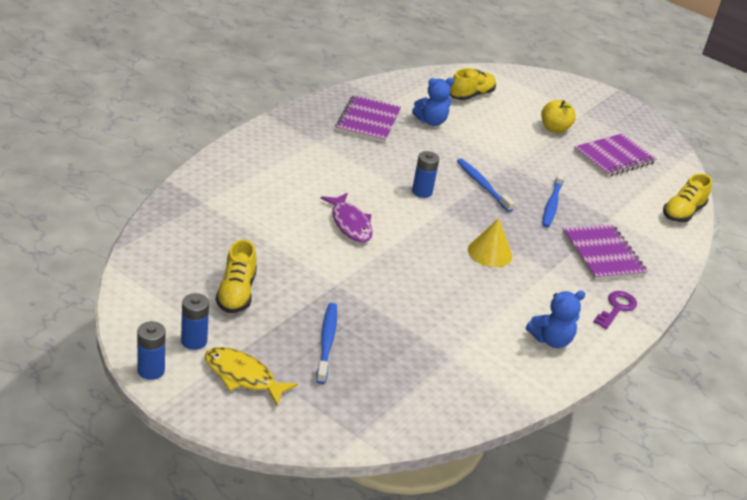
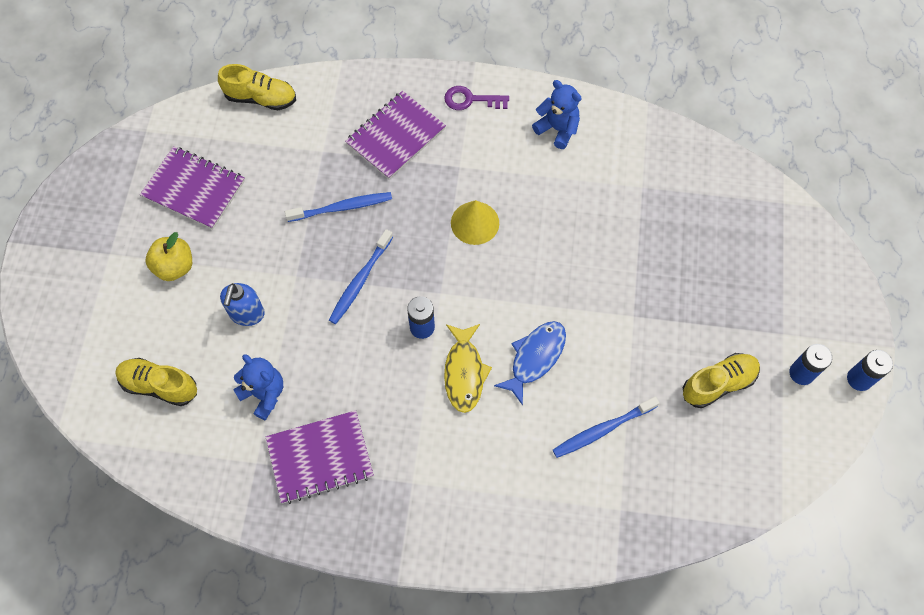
camera: 115 degrees left, 30 degrees up
(243, 376) = (802, 312): yellow fish -> yellow fish (464, 372)
(327, 342) = (709, 279): blue toothbrush -> blue toothbrush (602, 430)
(350, 224) = (535, 358): purple fish -> blue fish
(495, 138) = (247, 314): none -> blue soap dispenser

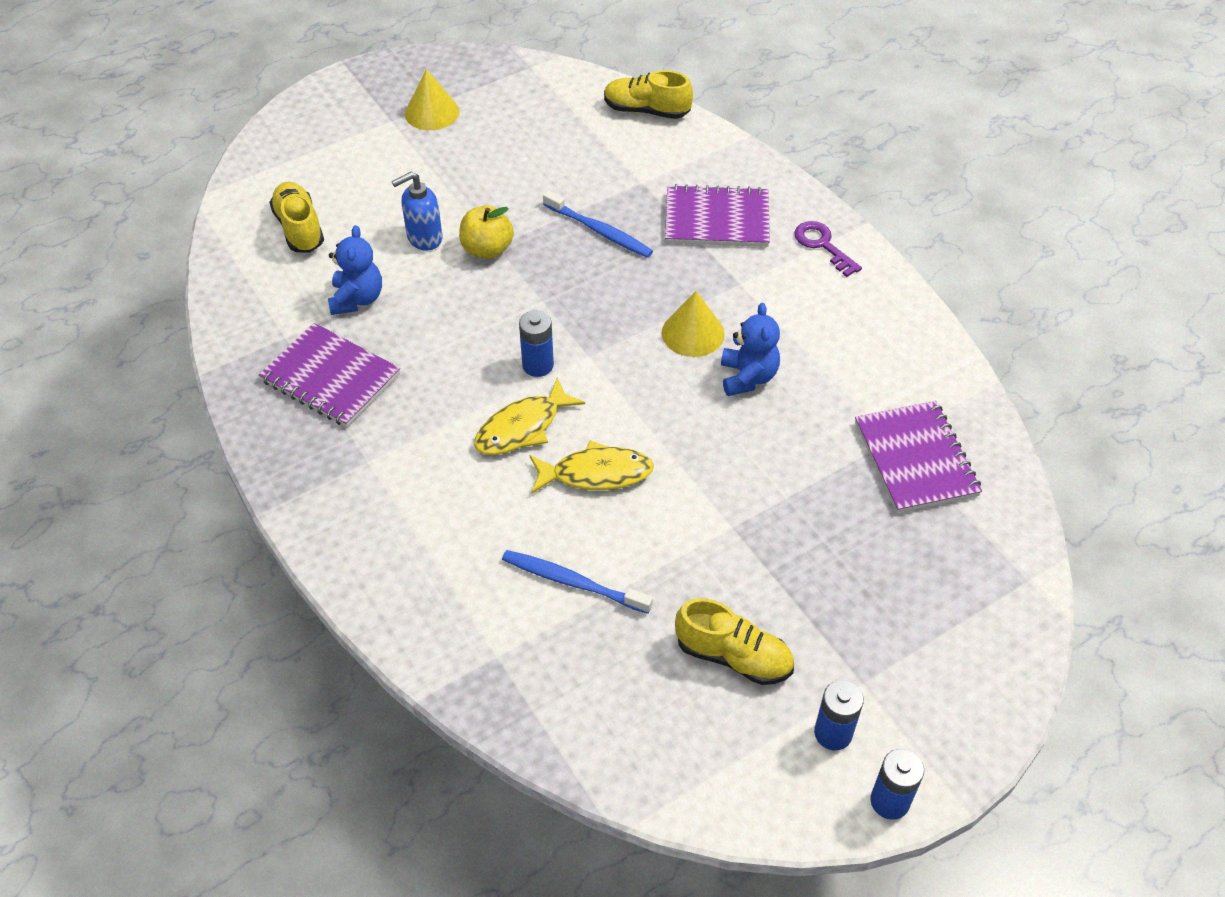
camera: 50 degrees right, 15 degrees down
(128, 223) = (432, 112): none -> yellow cone
(175, 267) = (421, 165): yellow apple -> yellow apple (487, 249)
(194, 189) = (508, 129): purple notebook -> purple notebook (915, 459)
(261, 98) = (646, 110): yellow shoe -> yellow shoe turned 135 degrees clockwise
(360, 281) = (538, 291): blue toothbrush -> none
(535, 358) = (596, 473): blue fish -> yellow fish
(557, 129) = (873, 329): blue teddy bear -> blue teddy bear (748, 377)

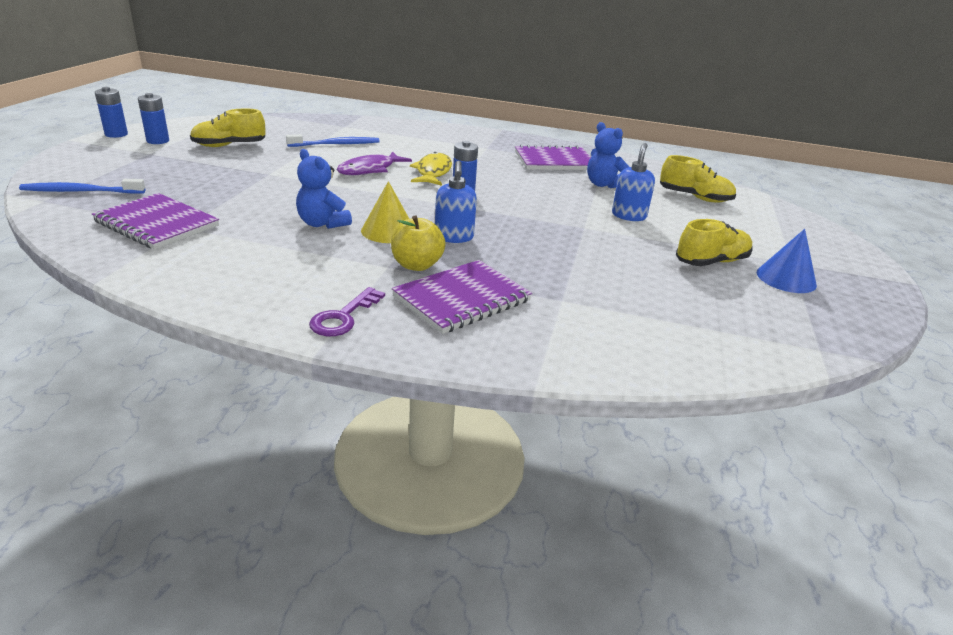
camera: 135 degrees right, 20 degrees down
(432, 112) = (786, 278): yellow cone -> blue cone
(487, 249) = (585, 223): yellow apple -> yellow apple (417, 265)
(596, 473) = (370, 170): yellow fish -> purple fish
(600, 231) = (536, 257): blue toothbrush -> blue toothbrush (81, 191)
(640, 292) = (454, 237): none -> blue soap dispenser
(646, 110) = (661, 360): yellow shoe -> yellow shoe (711, 262)
(822, 245) = (343, 317): purple key -> purple key turned 105 degrees clockwise

